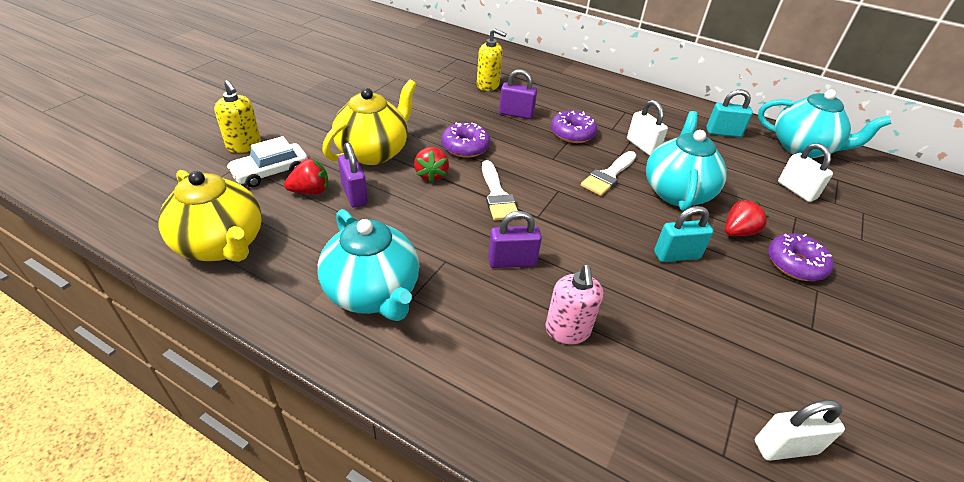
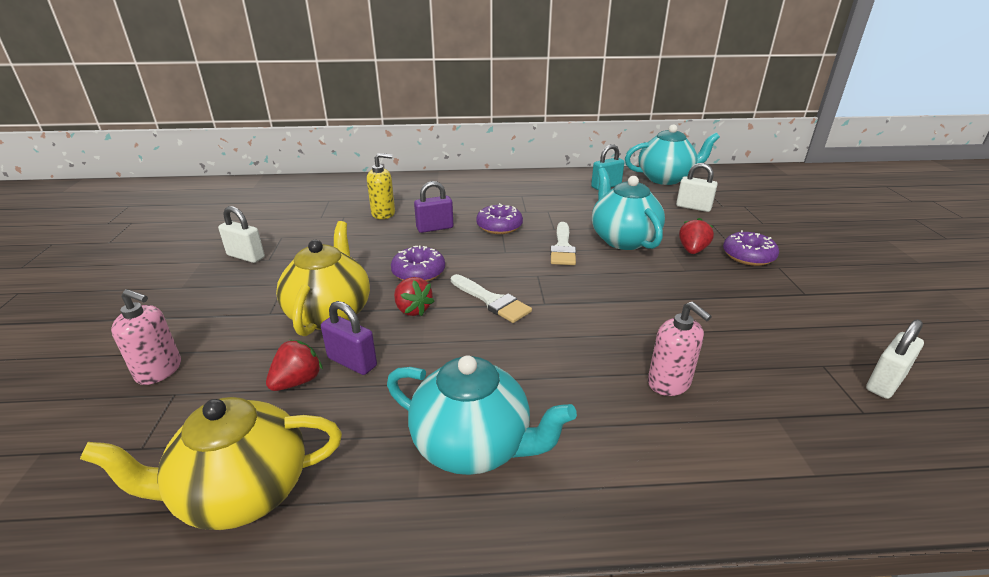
camera: 30 degrees left, 10 degrees down
(222, 245) = (242, 492): yellow teapot -> yellow teapot turned 150 degrees clockwise
(244, 146) = (159, 371): yellow soap dispenser -> pink soap dispenser
(271, 172) = (226, 383): white car -> none
(512, 261) = (565, 350): purple padlock -> none
(642, 146) = (562, 216): white padlock -> white padlock (246, 256)
(676, 255) = (674, 285): turquoise padlock -> none

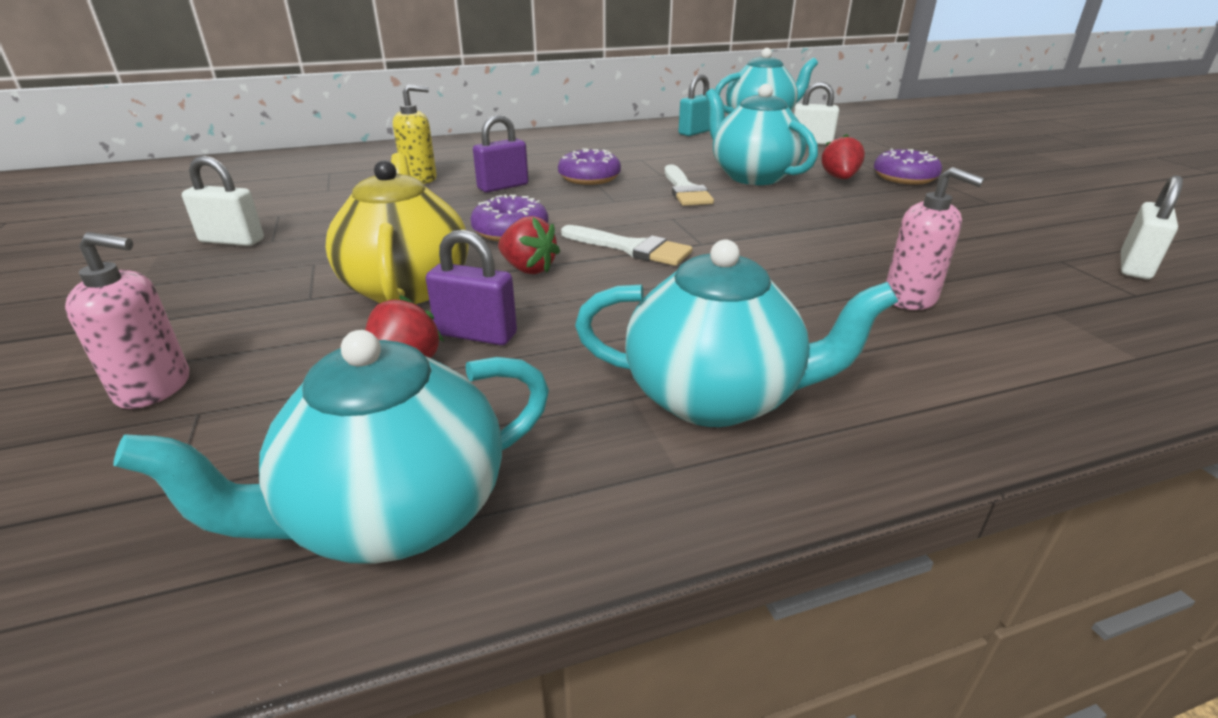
camera: 15 degrees left, 0 degrees up
(242, 492) = (393, 515): yellow teapot -> turquoise teapot

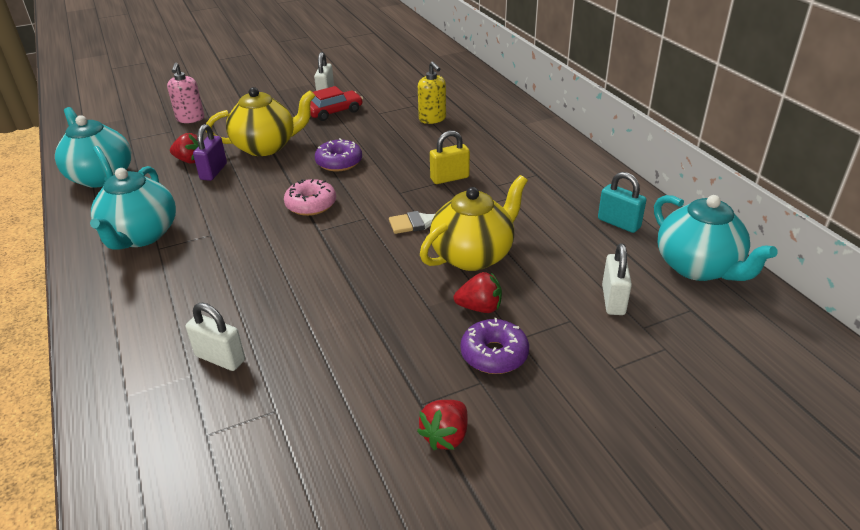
camera: 85 degrees right, 5 degrees up
(321, 234) = (334, 112): none -> red car
(503, 187) = (422, 148): purple padlock -> none
(528, 269) = (283, 175): red strawberry -> red strawberry (445, 436)
(589, 178) = (449, 178): purple donut -> yellow padlock
(631, 248) = (311, 205): white brush -> pink donut
(752, 176) = (473, 255): turquoise teapot -> yellow teapot
(910, 298) = (223, 311): pink soap dispenser -> none
(1134, 266) = (257, 457): white padlock -> white padlock (220, 358)

